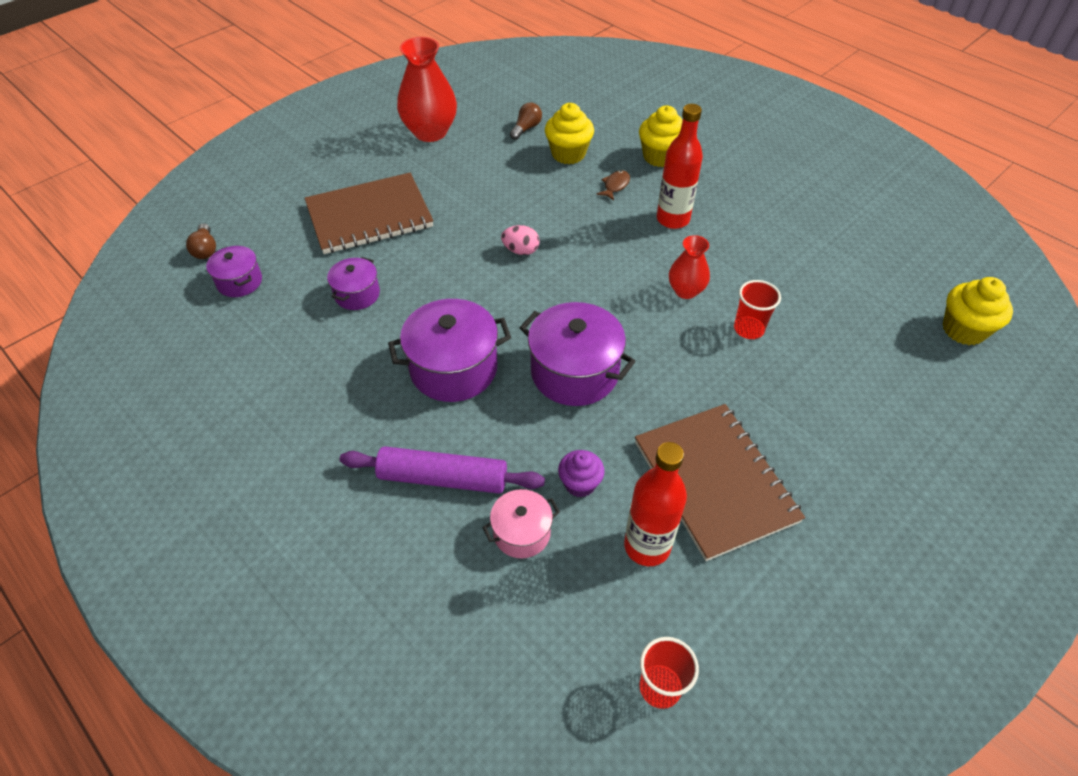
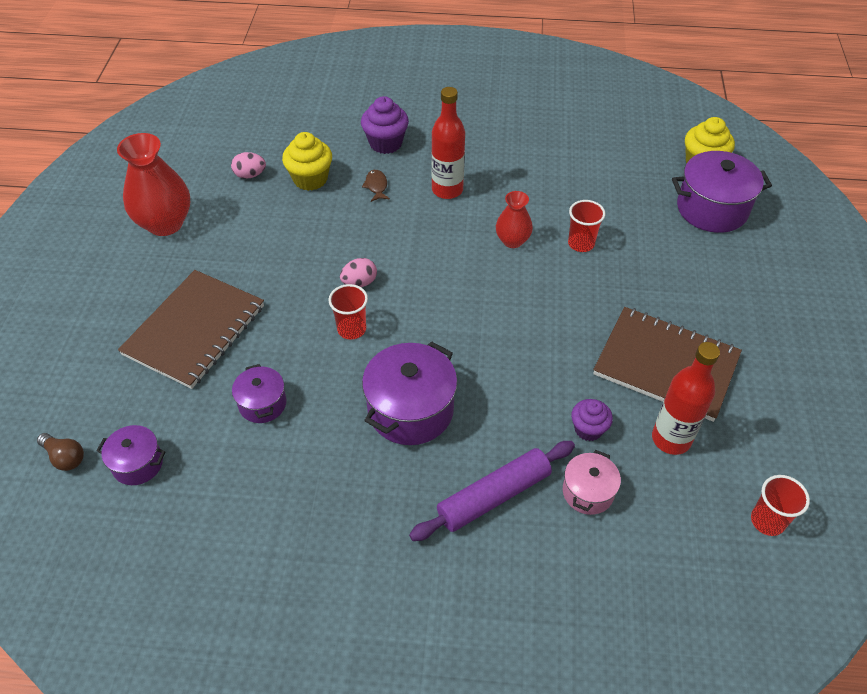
camera: 40 degrees left, 0 degrees up
(477, 281) = (351, 329): none -> red cup
(526, 128) = (250, 175): brown light bulb -> pink egg
(574, 372) = (501, 352): purple pot -> purple pot (712, 209)
(660, 157) = (385, 143): yellow cupcake -> purple cupcake

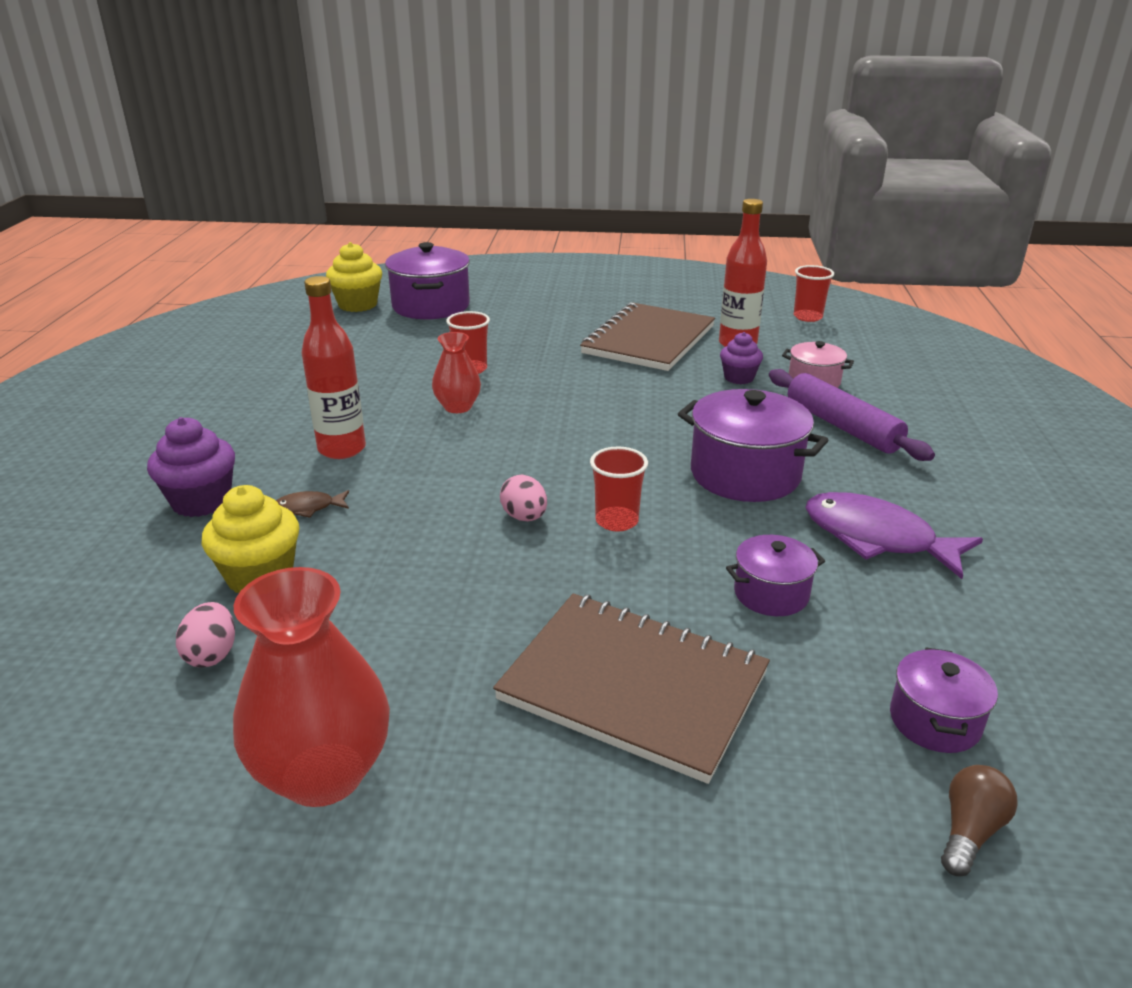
camera: 90 degrees left, 20 degrees down
(317, 480) = (877, 538): none -> purple fish

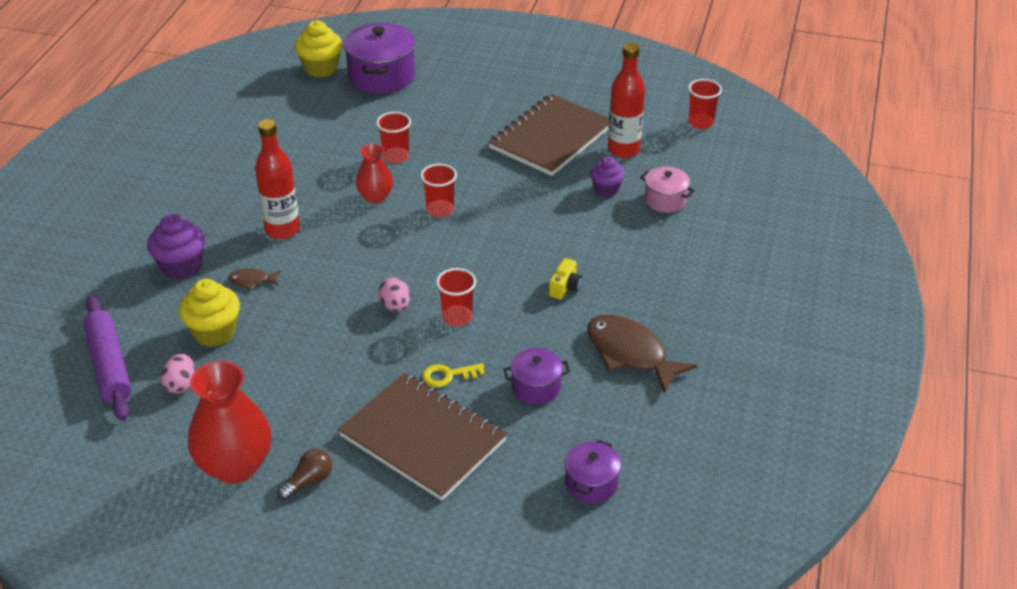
camera: 10 degrees right, 10 degrees up
(545, 412) = (440, 210): none -> red cup
(635, 593) = (448, 375): none -> yellow key
(745, 474) = (565, 287): purple pot -> yellow camera
(842, 426) = (662, 250): purple rolling pin -> purple rolling pin (109, 365)
(877, 538) = (630, 353): purple fish -> brown fish
(969, 831) = (573, 545): brown light bulb -> brown light bulb (308, 481)

